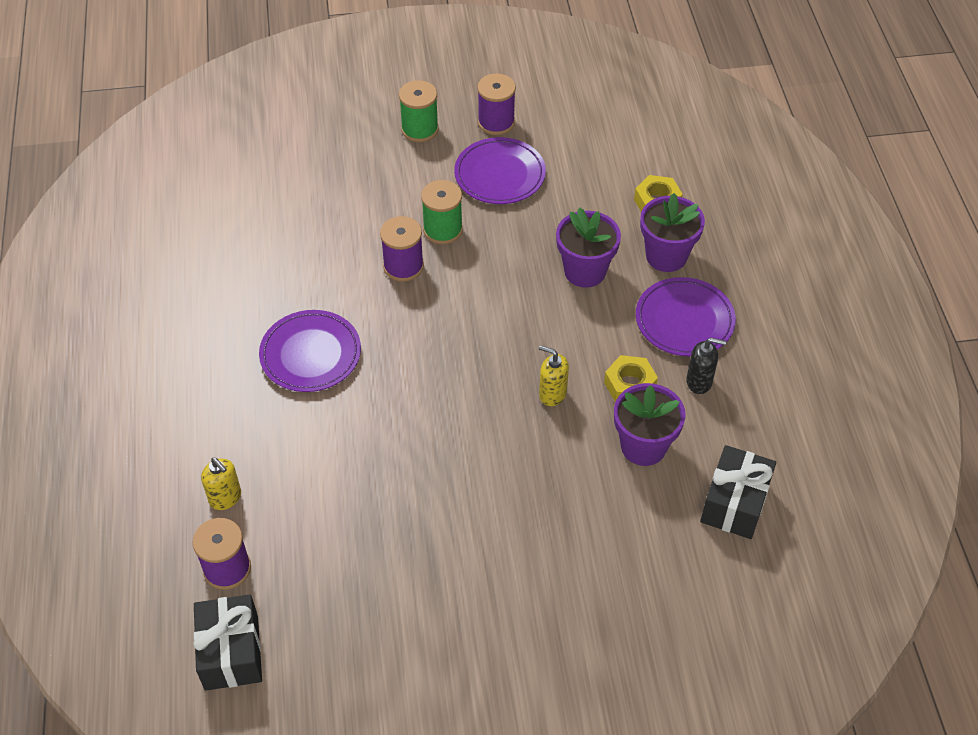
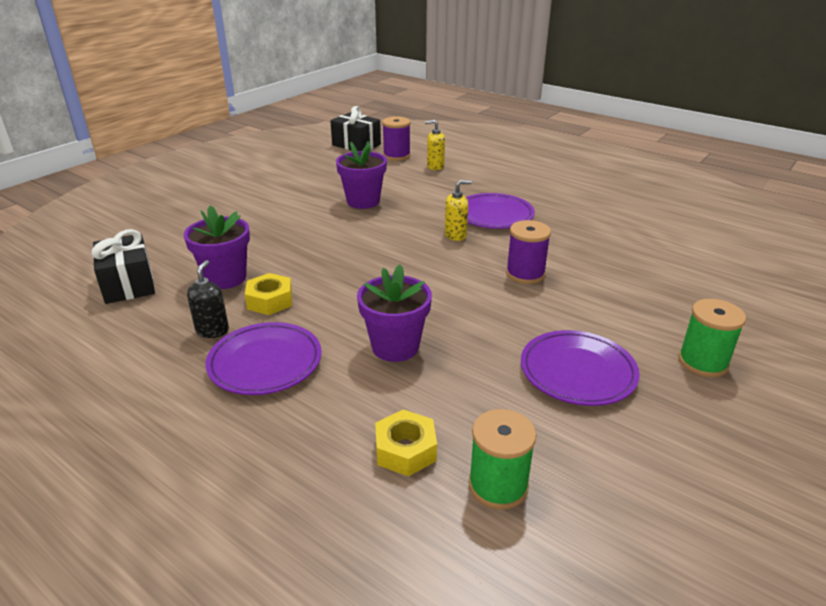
camera: 135 degrees right, 20 degrees down
(443, 230) = (542, 307): green spool -> green spool (498, 485)
(496, 122) = (669, 417): purple spool -> none
(552, 394) = (322, 270): yellow soap dispenser -> yellow soap dispenser (455, 235)
(666, 256) = (337, 403): purple flower pot -> purple flower pot (363, 201)
(699, 382) = (212, 330): black soap dispenser -> black soap dispenser turned 135 degrees clockwise

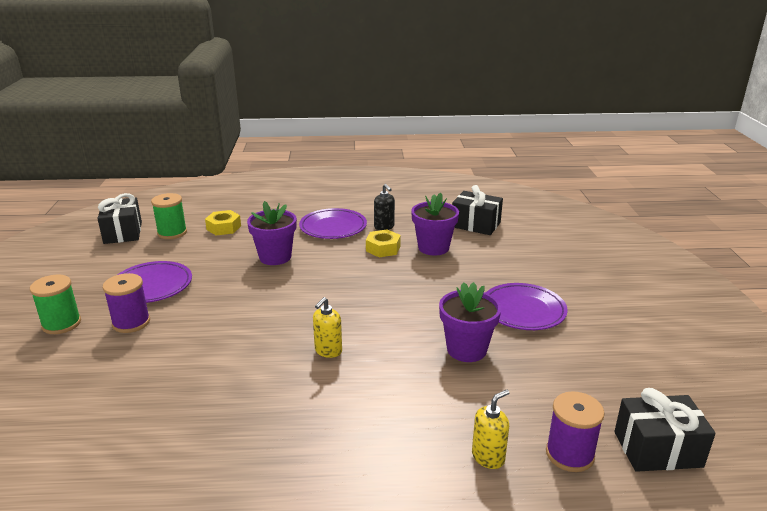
camera: 140 degrees right, 5 degrees down
(494, 215) = (317, 397): purple plate -> purple plate (523, 310)
(525, 274) = (230, 338): purple spool -> purple spool (131, 322)
(590, 543) = (123, 232): none -> black gift

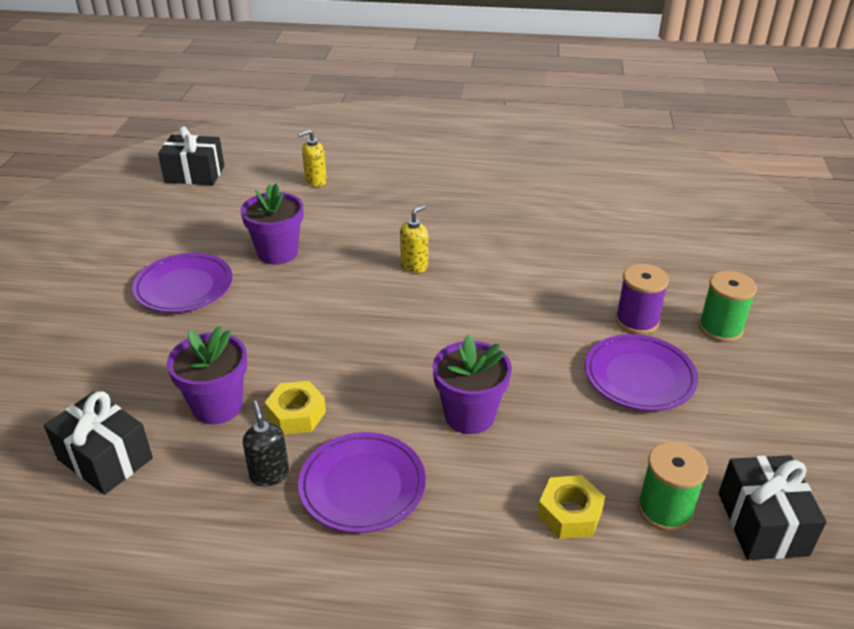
camera: 170 degrees left, 10 degrees up
(569, 454) = (258, 177): purple spool -> none

